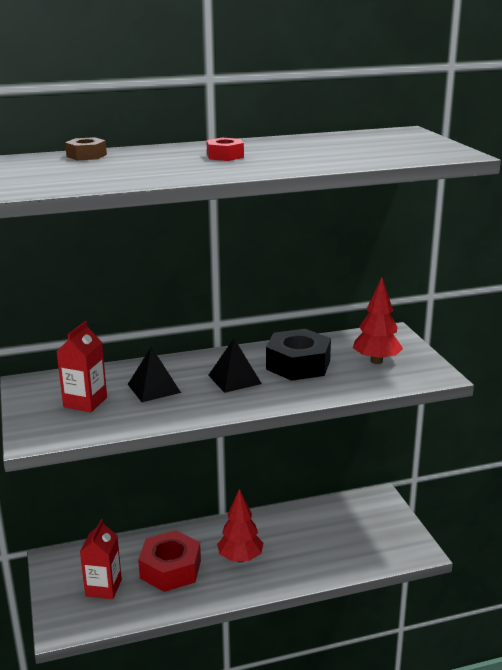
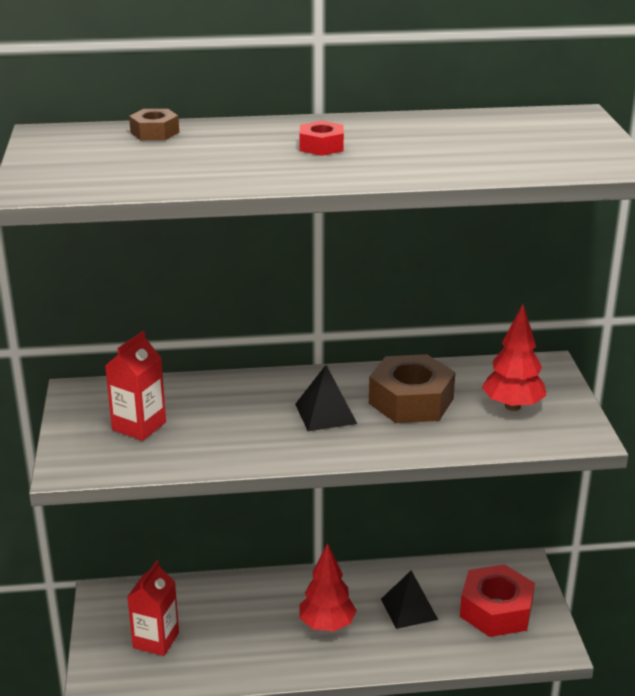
camera: 10 degrees right, 5 degrees up
(154, 388) = (225, 415): black pyramid -> black pyramid (409, 609)
(170, 569) = (239, 627): red nut -> red nut (496, 610)
(298, 365) = (411, 401): black nut -> brown nut

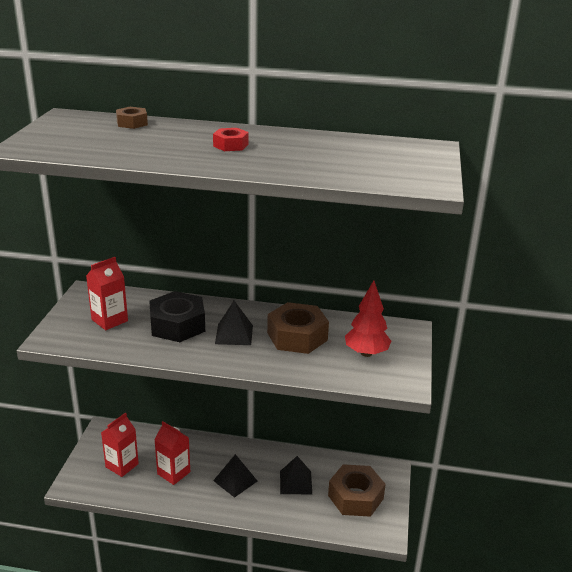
camera: 15 degrees right, 0 degrees up
(236, 634) = (173, 473): none -> red carton
(240, 415) = (177, 325): none -> black nut
(327, 625) = (235, 480): red tree -> black pyramid
(496, 610) = (355, 497): red nut -> brown nut

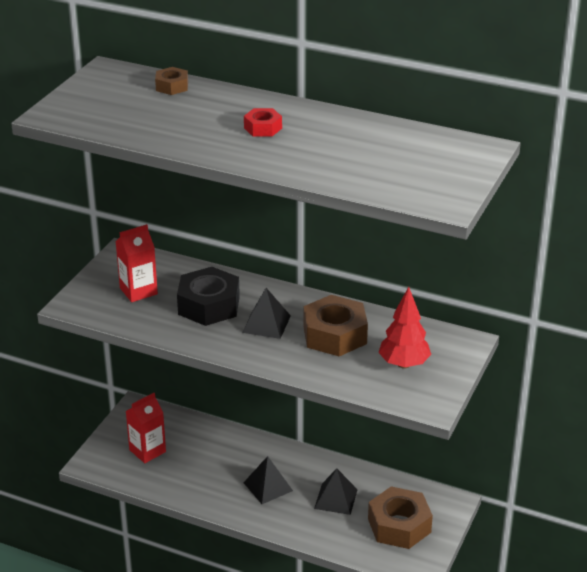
camera: 15 degrees right, 5 degrees up
(173, 473) = (202, 468): red carton -> none

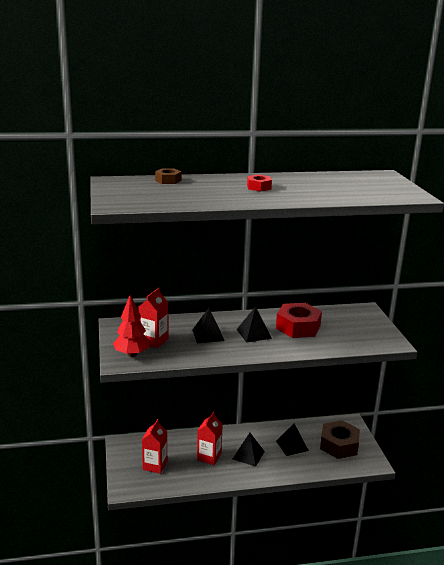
camera: 35 degrees left, 10 degrees down
(209, 305) = (208, 335): black nut -> black pyramid
(218, 468) = (209, 457): none -> red carton
(335, 335) = (298, 327): brown nut -> red nut
(403, 364) = (352, 329): red tree -> red tree (132, 354)

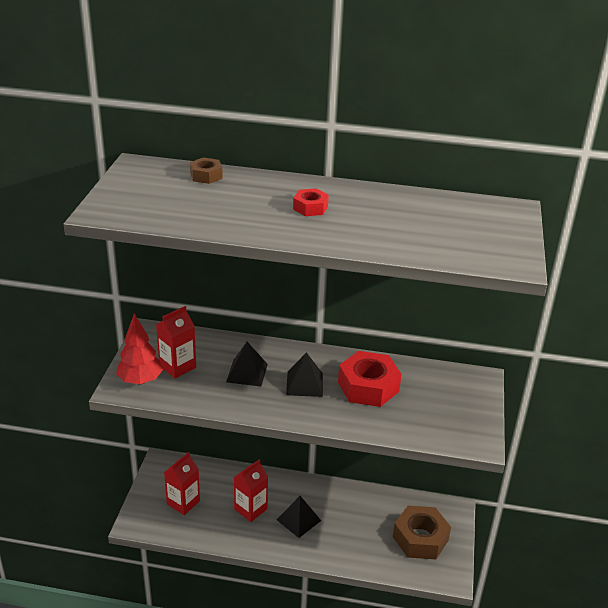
camera: 20 degrees right, 10 degrees up
(292, 445) = (359, 522): black pyramid -> none

